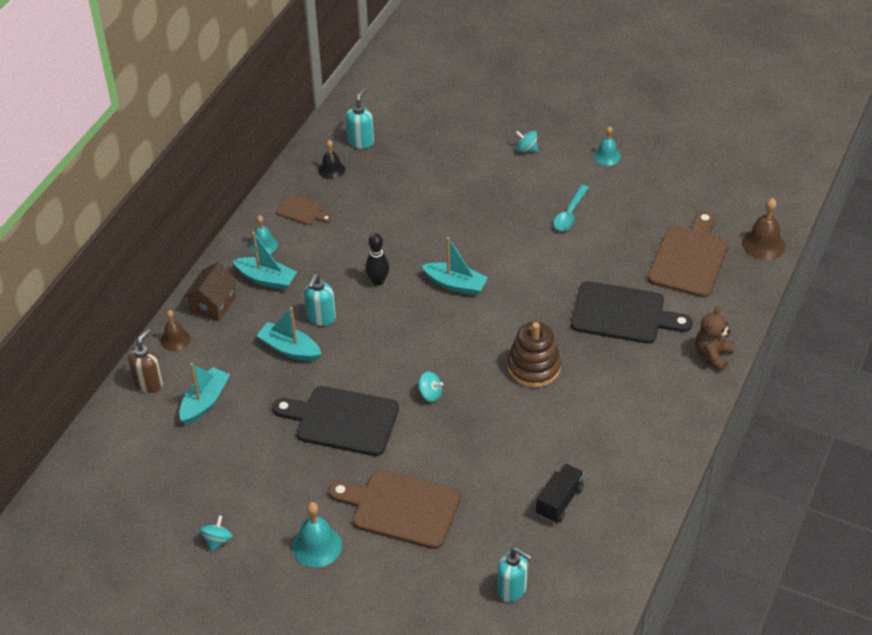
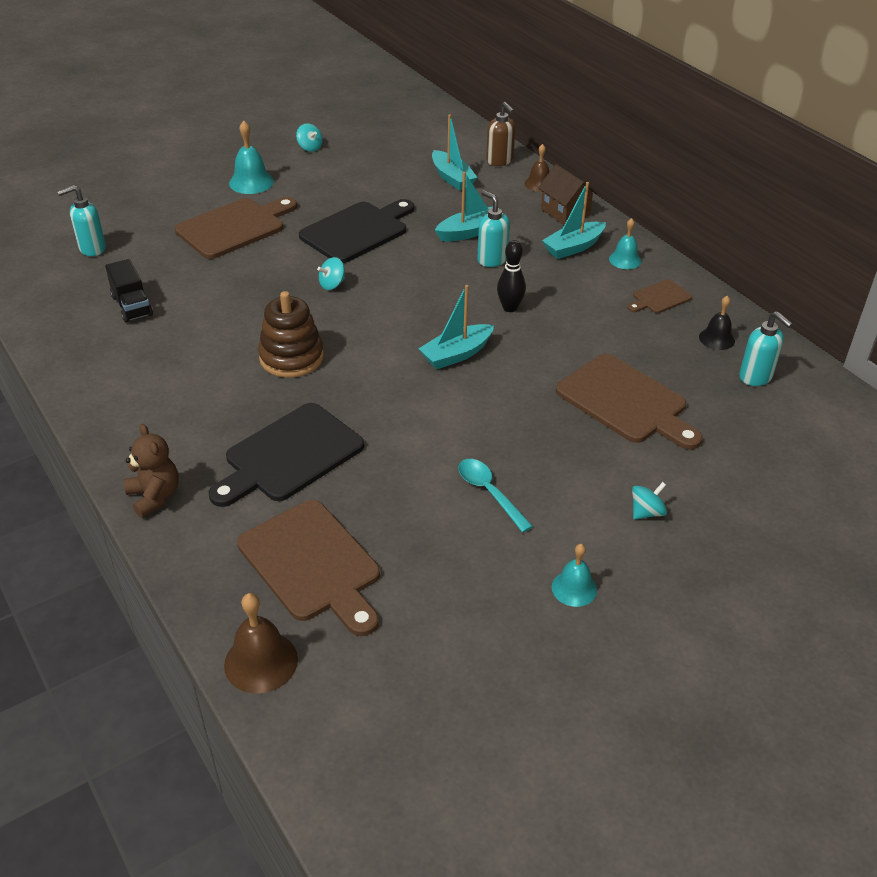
camera: 120 degrees right, 5 degrees down
(436, 188) = (626, 402): none -> brown cutting board

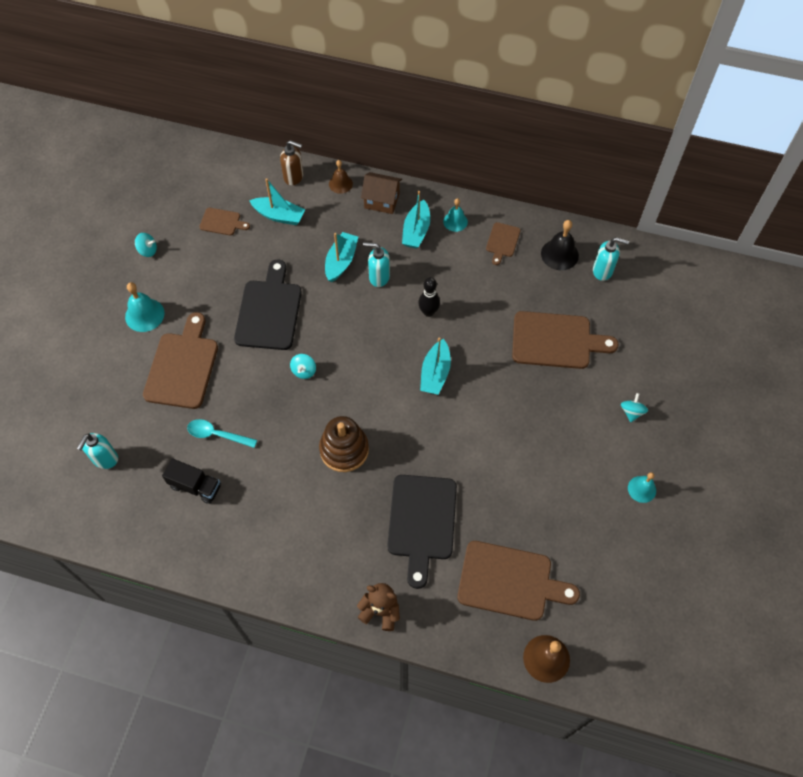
camera: 40 degrees left, 20 degrees up
(396, 159) = (222, 222): none -> brown cutting board
(489, 493) = (548, 461): turquoise spoon -> turquoise spoon (217, 435)
(716, 339) = (559, 254): black bell -> black bell, size x1.51

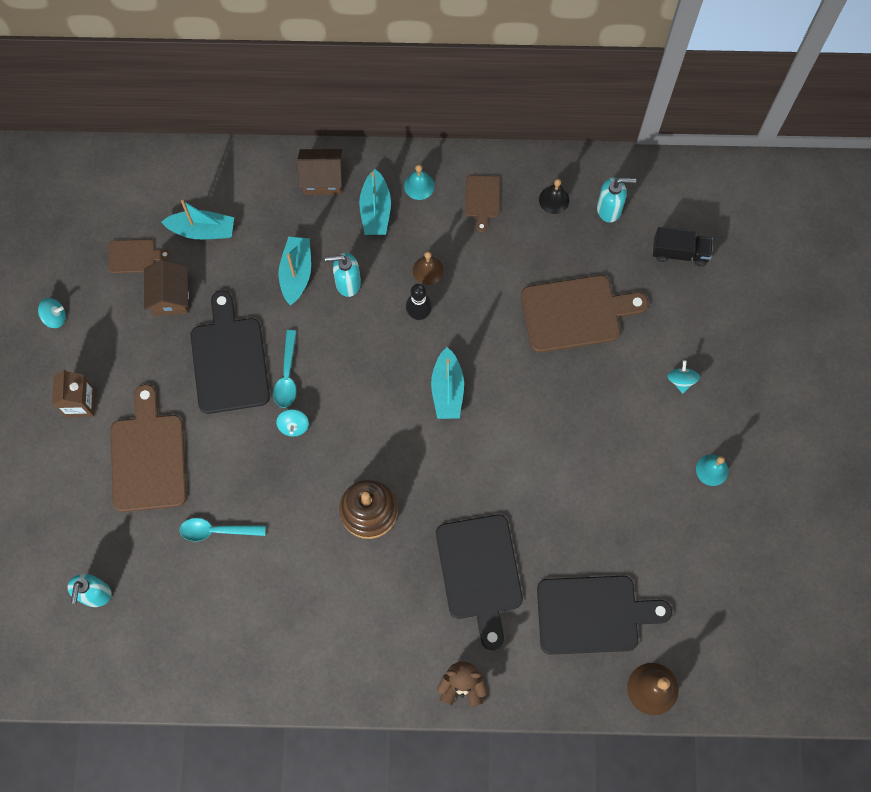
camera: 15 degrees left, 10 degrees up
(144, 315) = (80, 403): turquoise bell -> brown carton
(195, 486) = (211, 599): black truck -> black truck (680, 252)
(239, 256) = (170, 296): none -> brown house
(294, 177) = (204, 172): brown soap dispenser -> none
(310, 332) = (287, 375): none -> turquoise spoon
(340, 184) = (265, 168): brown bell -> brown bell (428, 270)
(510, 581) = (593, 614): brown cutting board -> black cutting board
(559, 254) = (554, 200): black bell -> black bell, size x0.66

